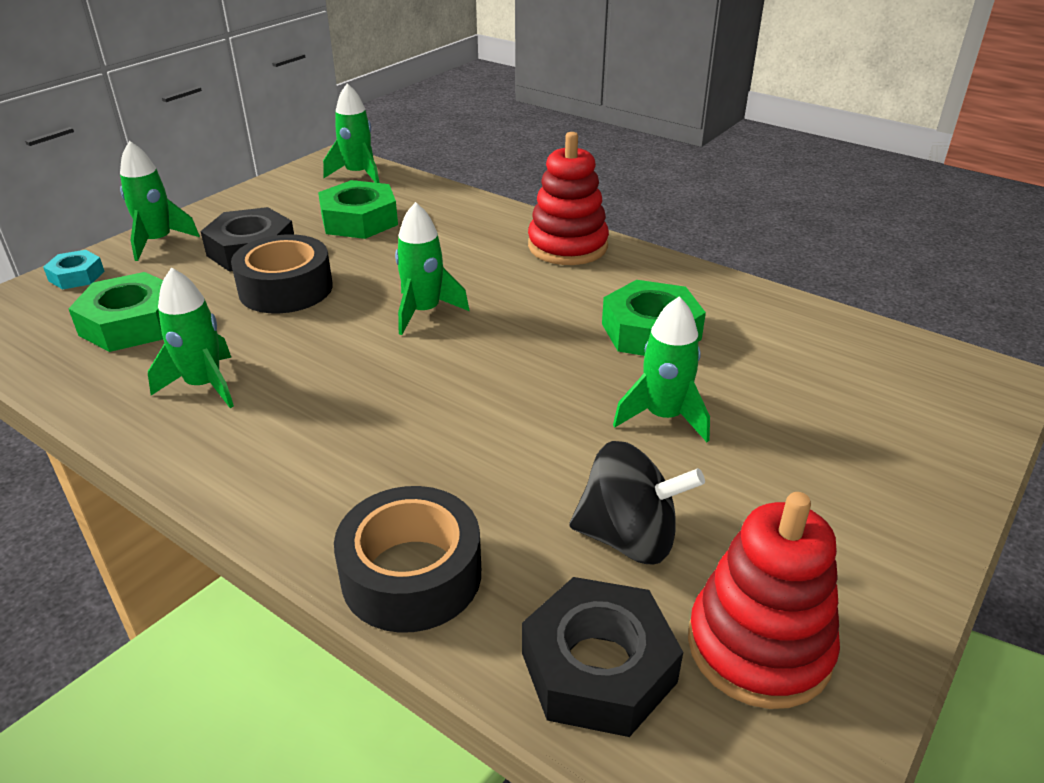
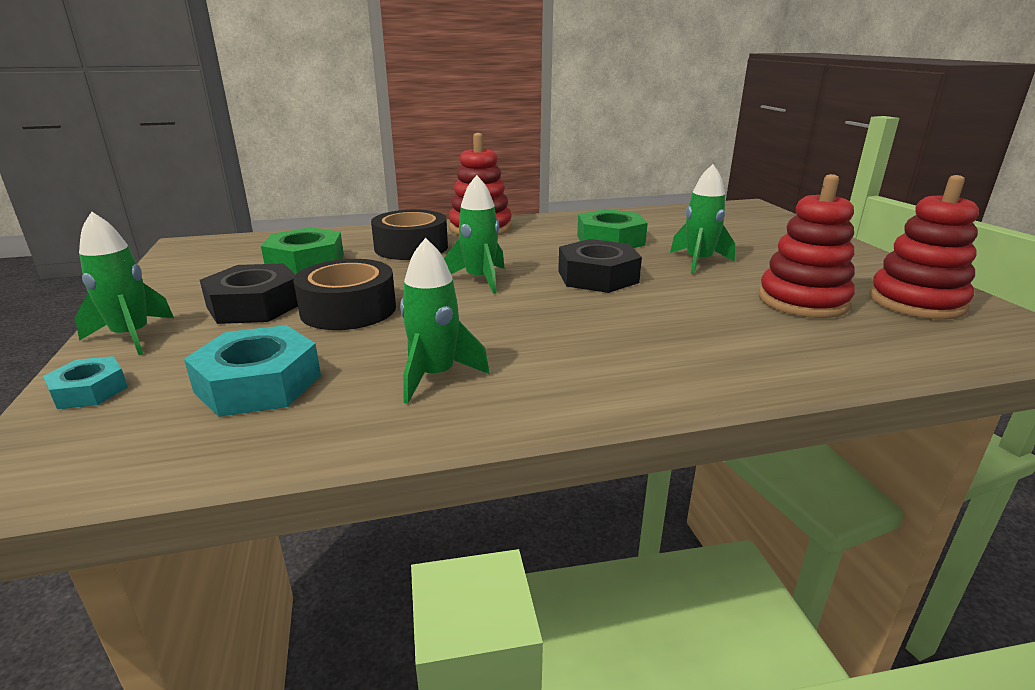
camera: 50 degrees left, 10 degrees down
(132, 323) = (258, 383): green nut -> turquoise nut
(358, 174) = (234, 245): green rocket -> none
(411, 574) = (786, 365): black tape -> black tape (411, 247)
(598, 667) = (913, 340): black nut -> black nut (597, 276)
(628, 538) = (803, 301): black spinning top -> red stacking toy

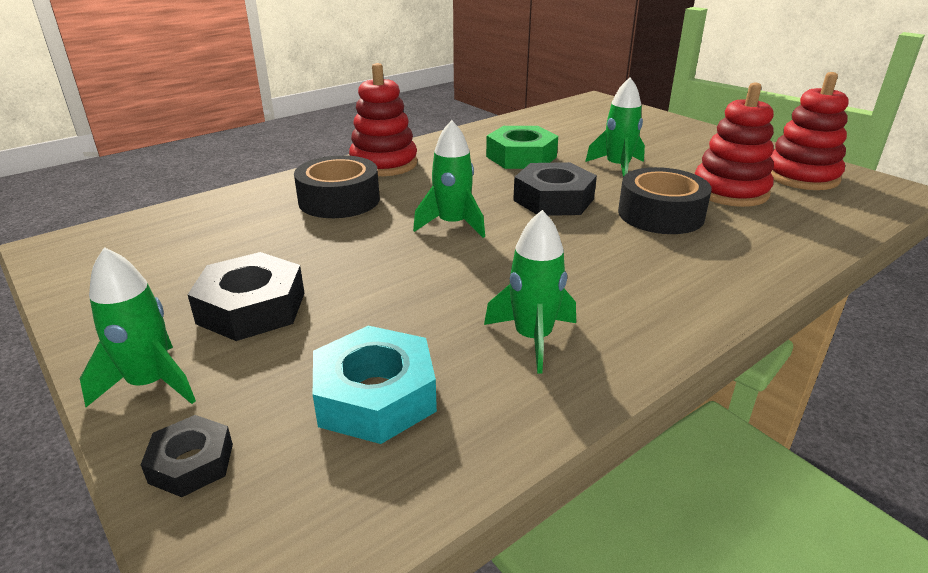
camera: 25 degrees left, 5 degrees up
(89, 391) = (191, 463): turquoise nut -> black nut
(306, 262) = (242, 241): green nut -> none
(348, 309) = (363, 288): black tape -> black tape (660, 214)

